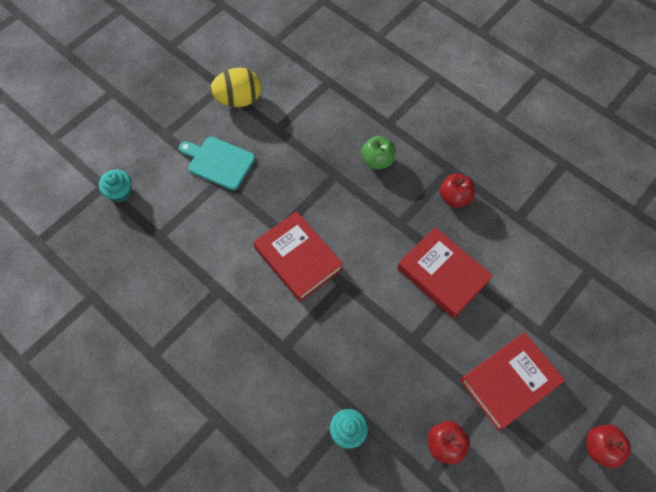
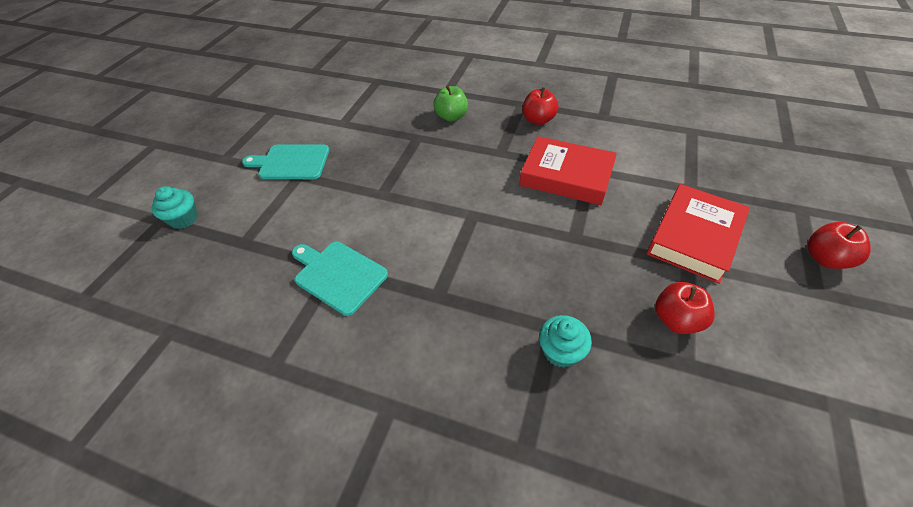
camera: 20 degrees left, 15 degrees down
(219, 298) = (338, 275): none -> turquoise cutting board
(239, 99) = (294, 114): yellow egg -> none
(298, 258) = (413, 210): red book -> none

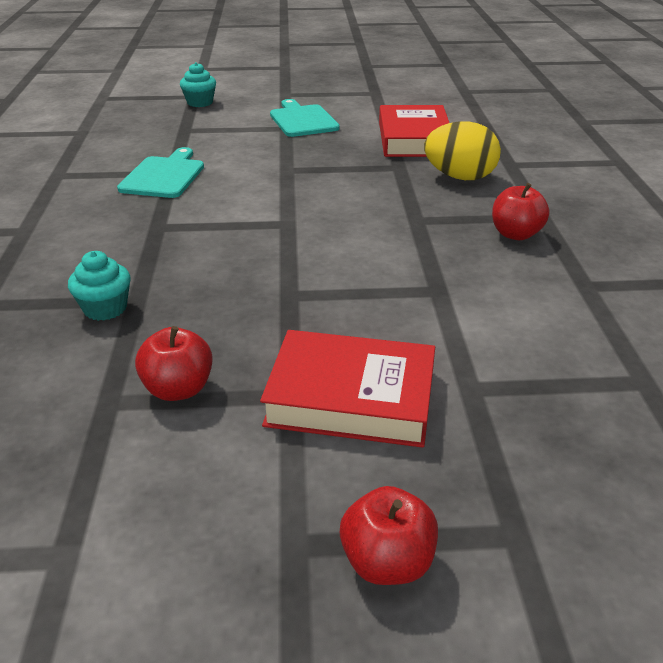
camera: 65 degrees right, 15 degrees down
(451, 117) = (459, 177): green apple -> yellow egg
(566, 176) = (408, 273): red book -> red book (414, 139)

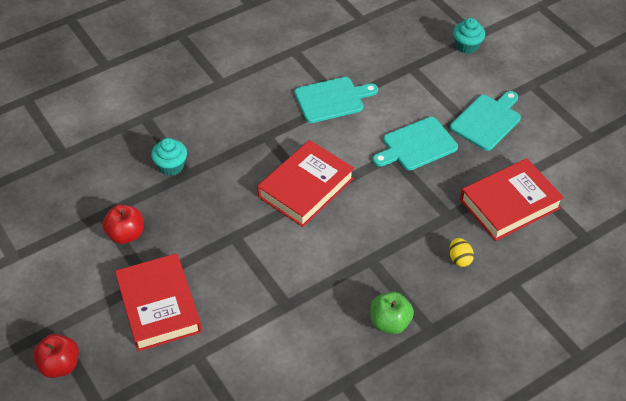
camera: 60 degrees right, 15 degrees up
(270, 226) = (306, 188): none -> red book
(289, 155) = (417, 145): none -> turquoise cutting board
(459, 177) = (459, 259): yellow egg -> yellow egg, size x0.49
(515, 234) = (390, 322): red apple -> green apple

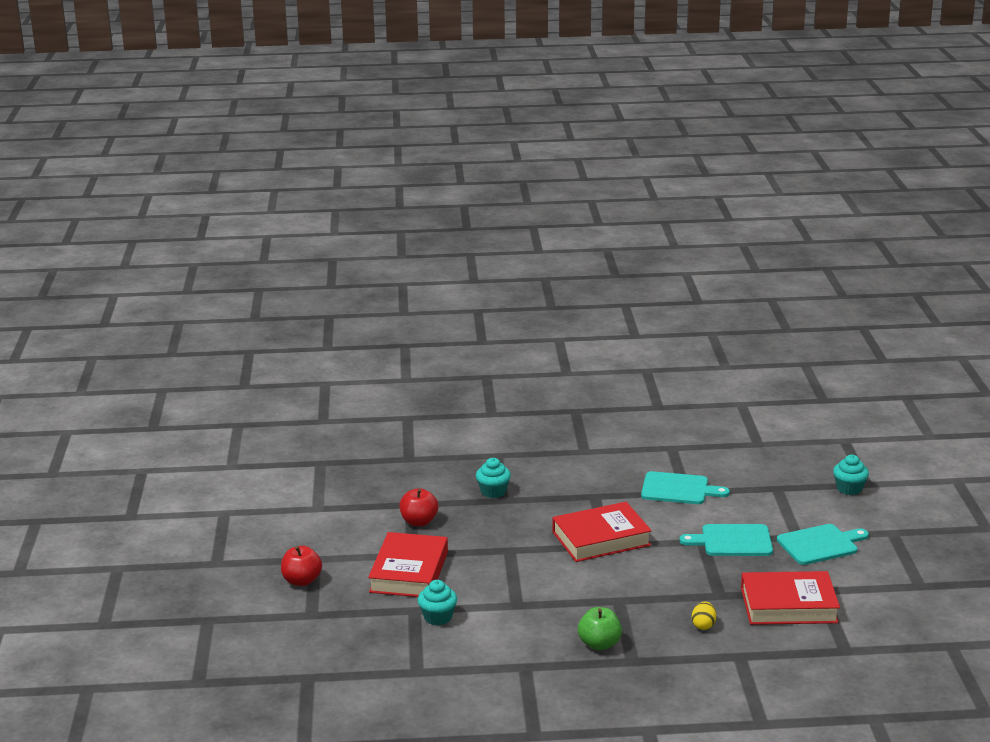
camera: 30 degrees right, 25 degrees down
(224, 355) = (438, 617): none -> turquoise cupcake

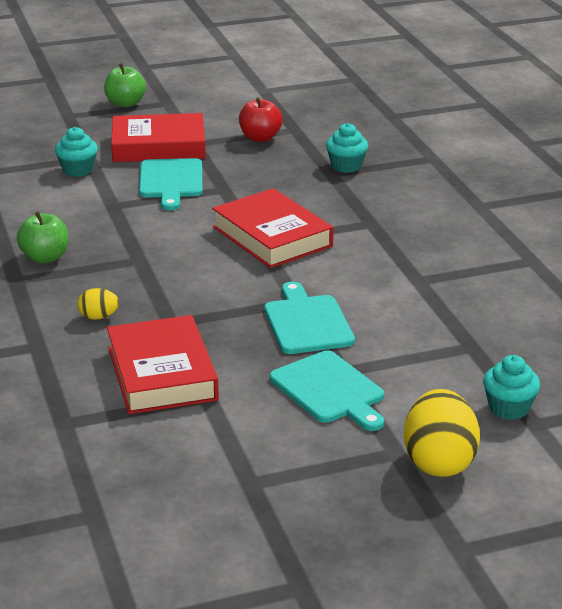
camera: 75 degrees right, 5 degrees up
(302, 581) = (125, 103): red apple -> green apple
(678, 489) = (421, 274): turquoise cutting board -> turquoise cutting board (171, 181)
(903, 520) = (439, 462): none -> yellow egg

